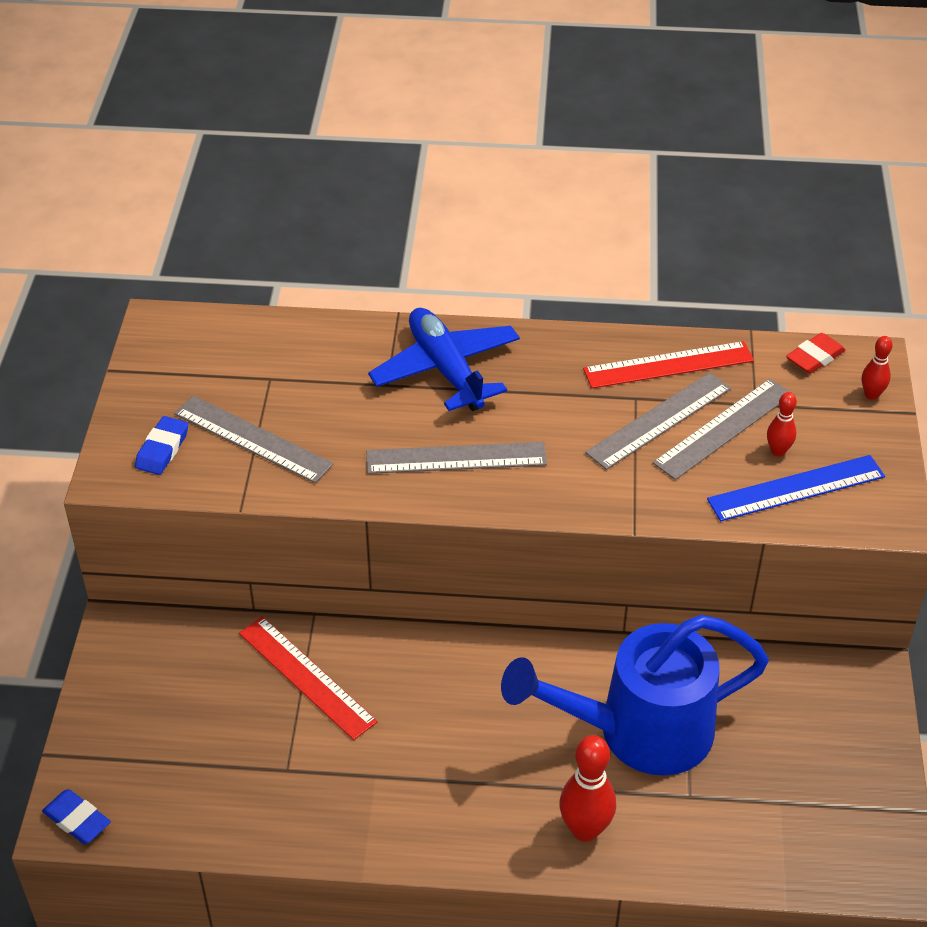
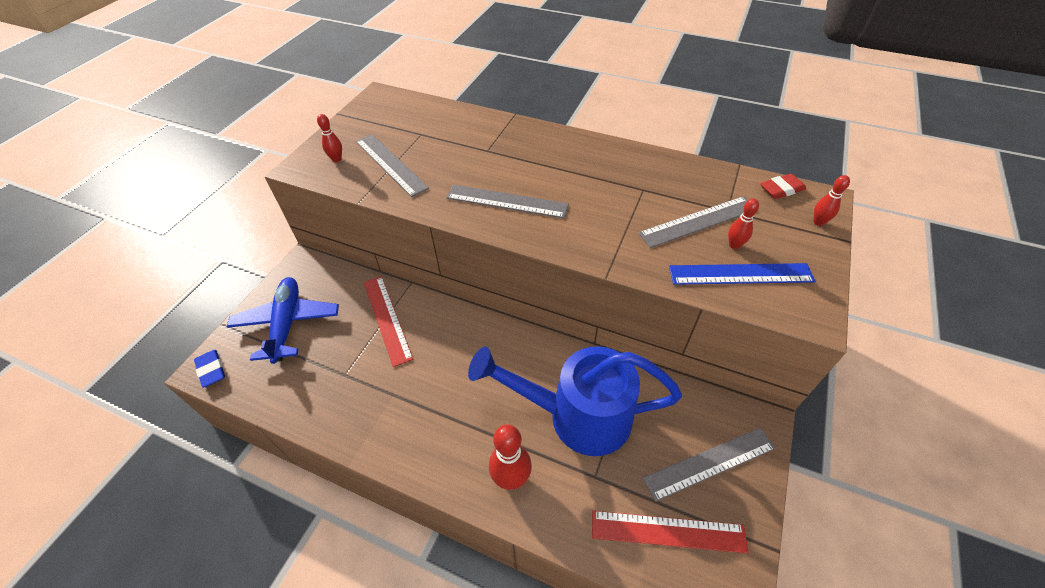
camera: 20 degrees right, 5 degrees up
(162, 449) = (337, 159): blue eraser -> red bowling pin
(446, 370) = (527, 149): blue plane -> blue plane (287, 324)
(659, 420) = (654, 207): grey ruler -> grey ruler (709, 463)
(668, 365) = (674, 174): red ruler -> red ruler (668, 531)

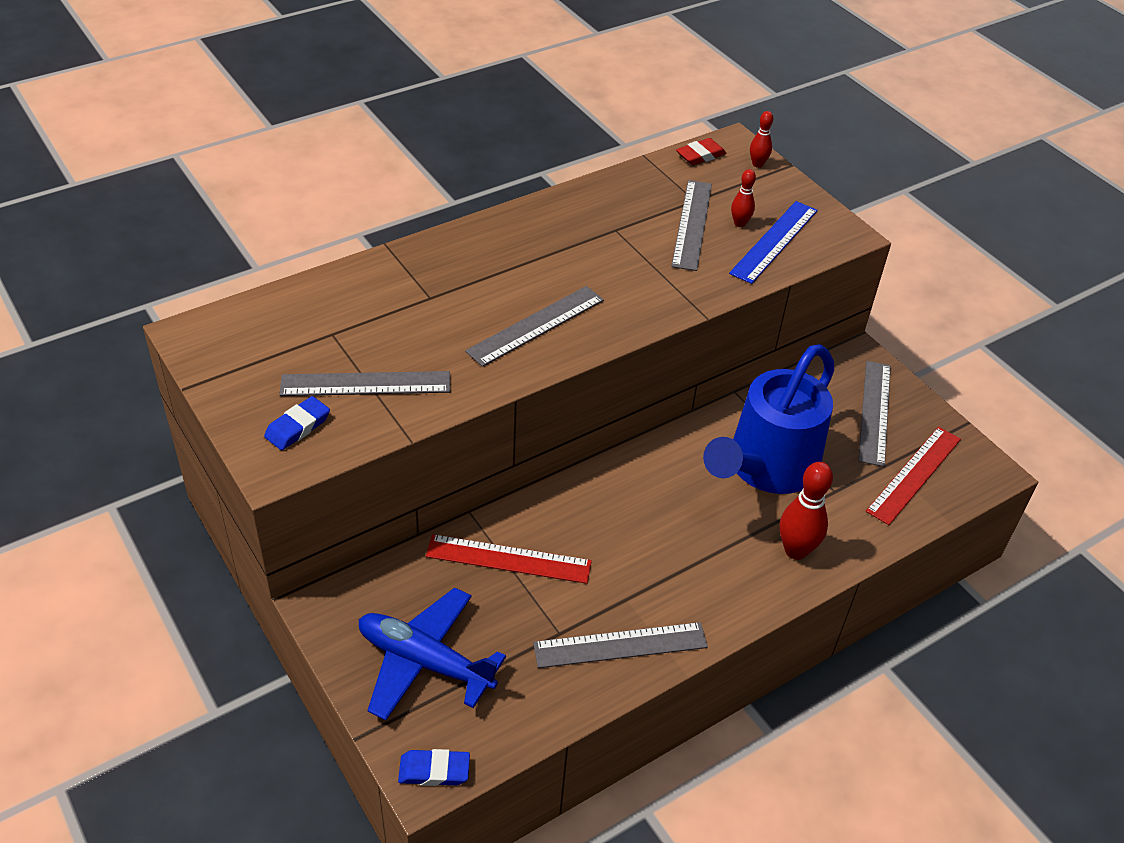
camera: 60 degrees left, 5 degrees down
(337, 159) = (297, 427): red bowling pin -> blue eraser
(353, 412) = (620, 645): none -> grey ruler
(781, 189) = (700, 155): red eraser -> red eraser turned 45 degrees clockwise

